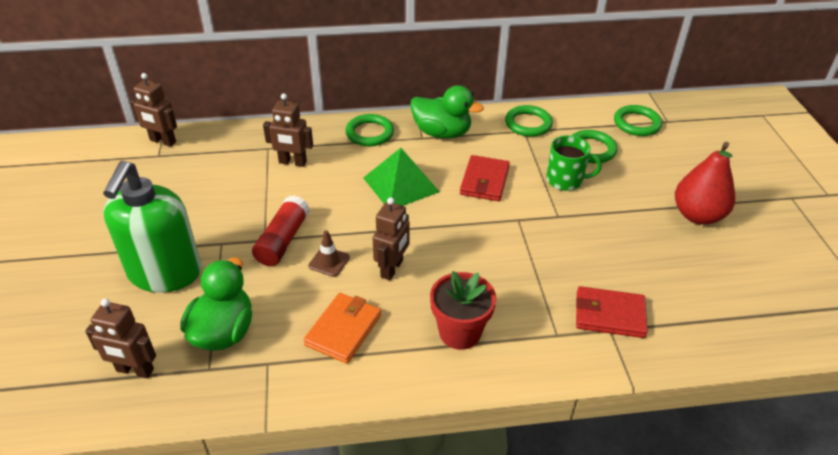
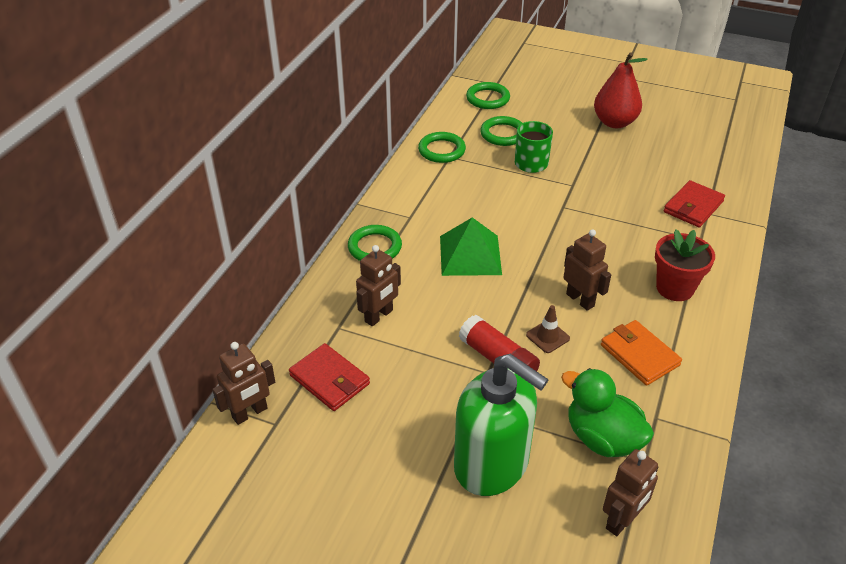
camera: 60 degrees left, 0 degrees up
(442, 133) = (413, 202): green duck -> none
(484, 181) = (501, 205): red wallet -> red wallet (330, 380)

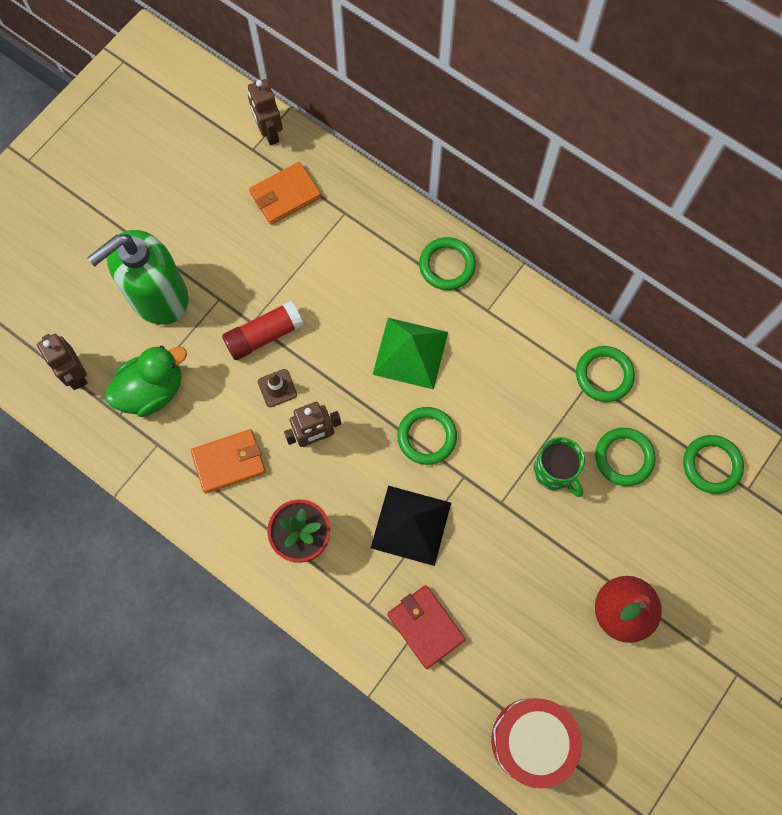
camera: 105 degrees right, 30 degrees up
(330, 380) = (285, 195): red wallet -> orange wallet
(379, 316) = (348, 249): brown robot -> none
(541, 232) = (427, 437): none -> green ring
(621, 228) = (411, 525): none -> black pyramid
(729, 147) = (531, 740): none -> red drum

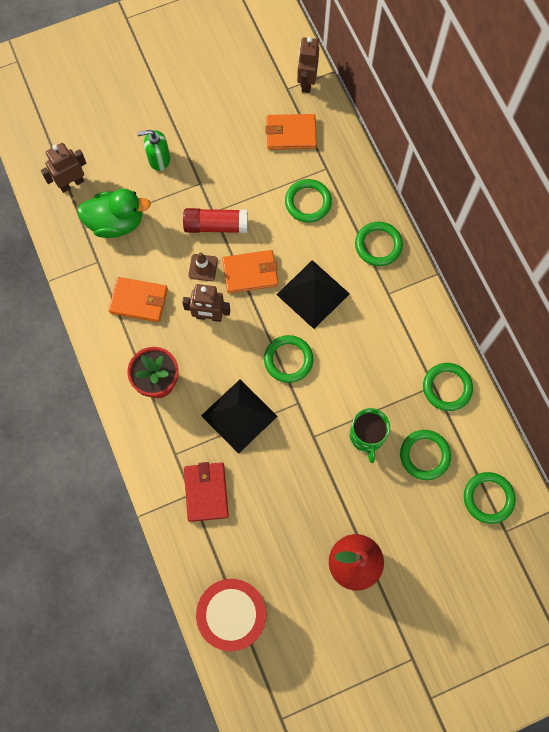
camera: 30 degrees right, 0 degrees up
(76, 374) = (71, 183): brown robot -> brown robot turned 60 degrees clockwise
(158, 296) = (159, 159): green soap dispenser -> green soap dispenser, size x0.49
(331, 366) = (250, 273): none -> orange wallet
(347, 259) = (308, 202): none -> green ring
(410, 353) = (313, 294): green pyramid -> black pyramid

